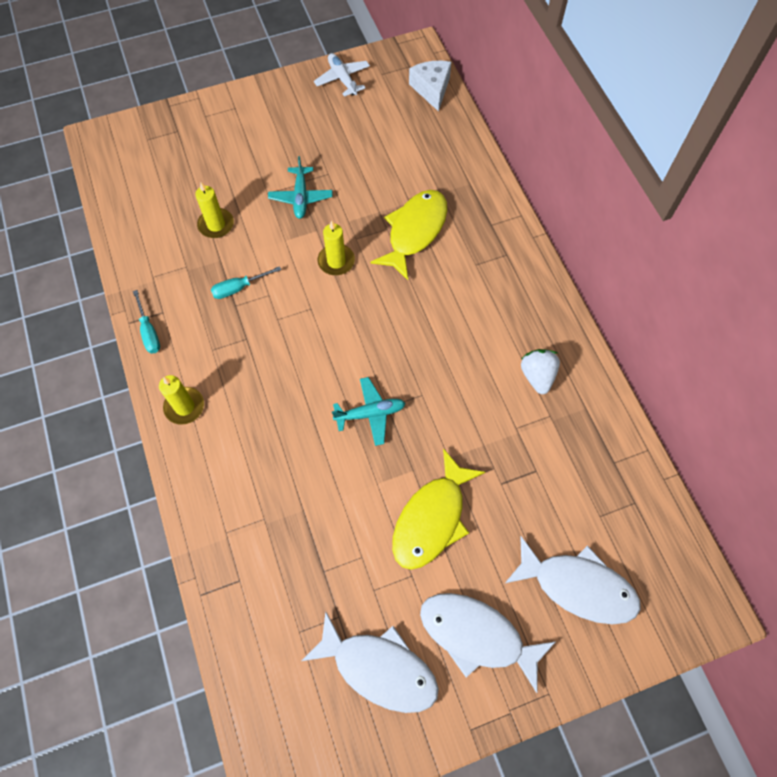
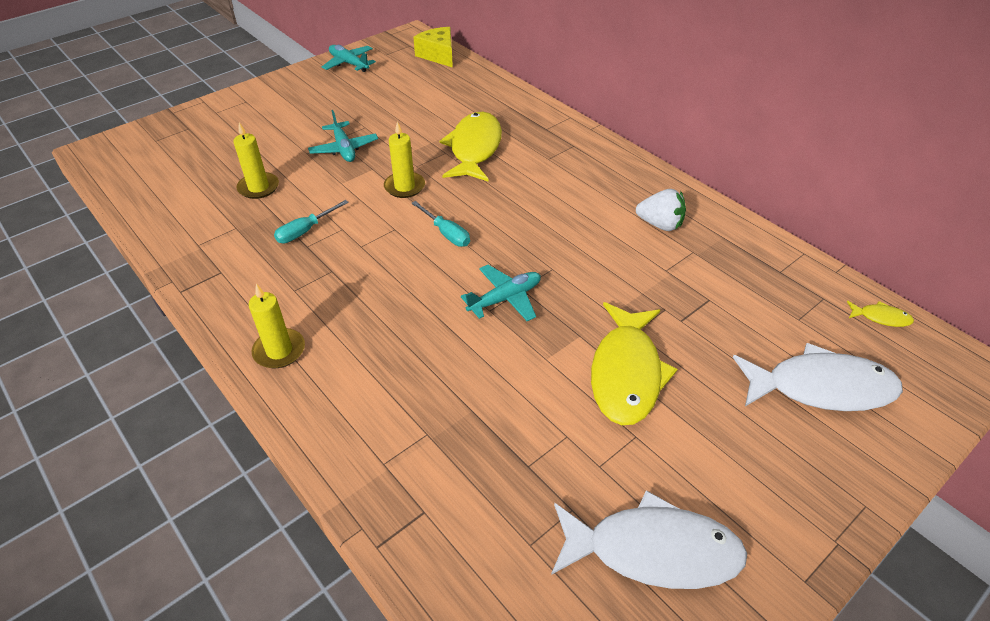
camera: 20 degrees left, 20 degrees down
(149, 332) = (209, 293): turquoise screwdriver -> turquoise screwdriver (446, 233)
(342, 79) = (349, 64): white plane -> turquoise plane
(431, 89) = (438, 55): white cheese -> yellow cheese
(477, 635) = (746, 472): white fish -> none
(537, 376) = (660, 224): white strawberry -> white strawberry turned 135 degrees clockwise
(671, 539) = (881, 317): none -> yellow fish

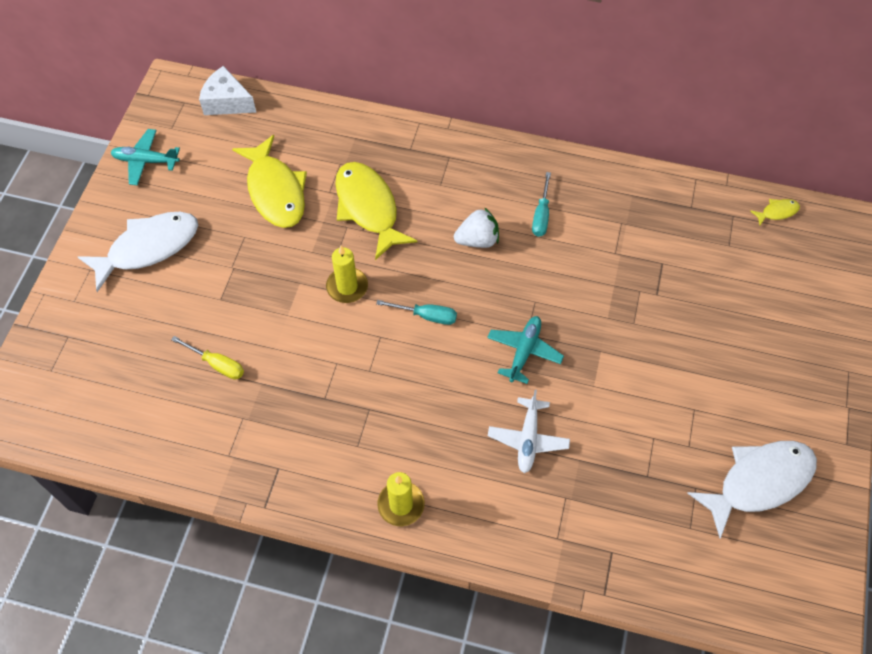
camera: 35 degrees left, 15 degrees up
(258, 187) = (217, 364): yellow candle -> yellow screwdriver
(305, 231) = (308, 384): turquoise screwdriver -> turquoise screwdriver (541, 215)
(344, 149) = (251, 274): turquoise plane -> none
(438, 55) = (227, 102): yellow cheese -> white cheese
(440, 365) = (528, 439): none -> white plane
(626, 373) = (654, 363): yellow fish -> yellow fish (275, 191)
(660, 224) = (579, 209): white strawberry -> white strawberry (477, 240)
(821, 387) = (776, 297): white fish -> white fish (148, 248)

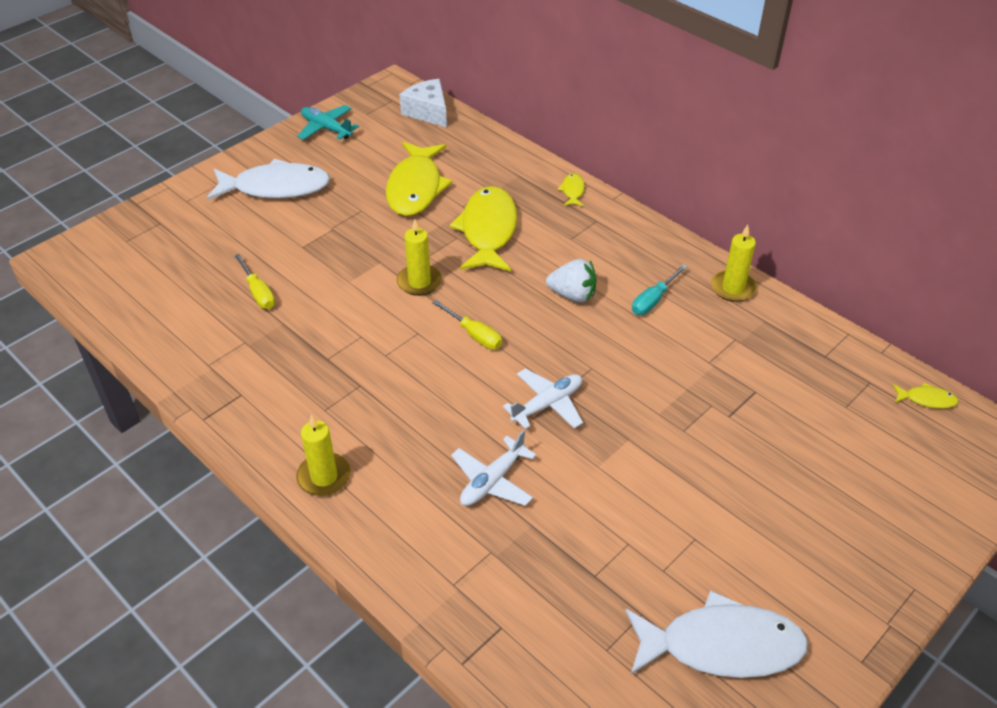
camera: 30 degrees right, 15 degrees down
(410, 134) = (573, 191): none -> yellow fish
(426, 316) = (474, 335): turquoise screwdriver -> yellow screwdriver
(524, 351) = (547, 404): turquoise plane -> white plane
(592, 175) = (733, 288): none -> yellow candle

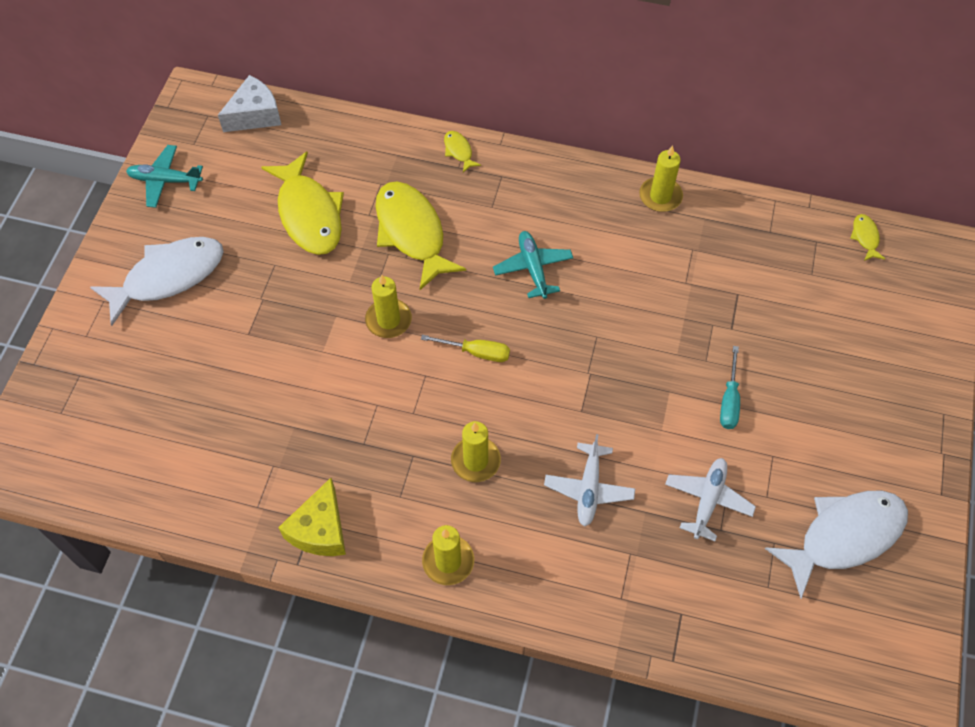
camera: 30 degrees left, 15 degrees up
(241, 403) = (320, 530): none -> yellow cheese
(258, 292) = (245, 406): yellow screwdriver -> none
(409, 413) = (475, 461): none -> yellow candle
(428, 112) = (255, 115): white cheese -> white cheese turned 120 degrees clockwise
(547, 404) = (584, 392): white plane -> white plane (707, 500)
(572, 295) = (533, 268): white strawberry -> turquoise plane
(653, 300) = (604, 241): turquoise screwdriver -> turquoise screwdriver (729, 400)
(926, 399) = (865, 237): yellow fish -> yellow fish turned 75 degrees counterclockwise

